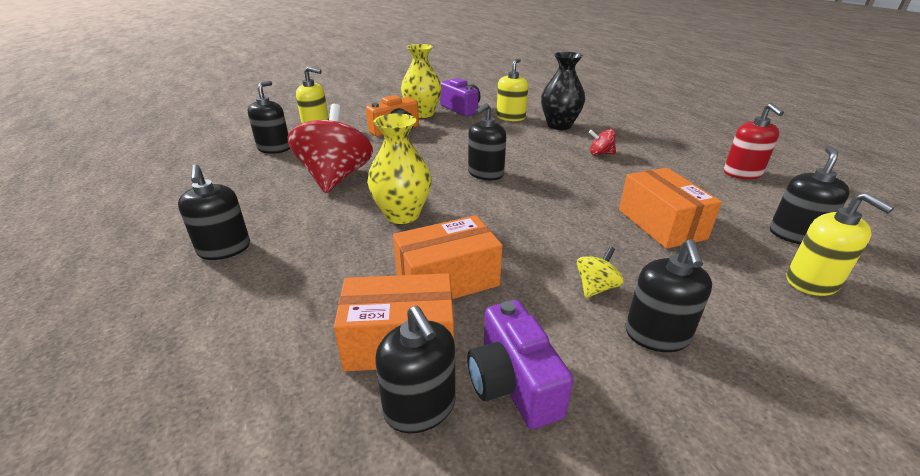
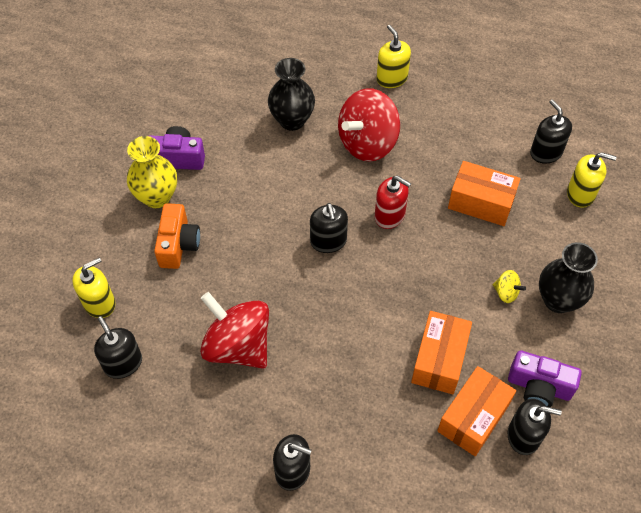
camera: 50 degrees left, 25 degrees up
(402, 215) = (341, 336): yellow vase -> none
(510, 117) = (239, 138): yellow soap dispenser -> yellow soap dispenser (391, 78)
(596, 287) = (506, 292): yellow spinning top -> yellow spinning top turned 135 degrees clockwise
(600, 154) = (367, 143): red spinning top -> red spinning top, size x2.36
(657, 335) = (558, 300): black soap dispenser -> black vase
(742, 173) = (470, 95): red soap dispenser -> red soap dispenser (389, 215)

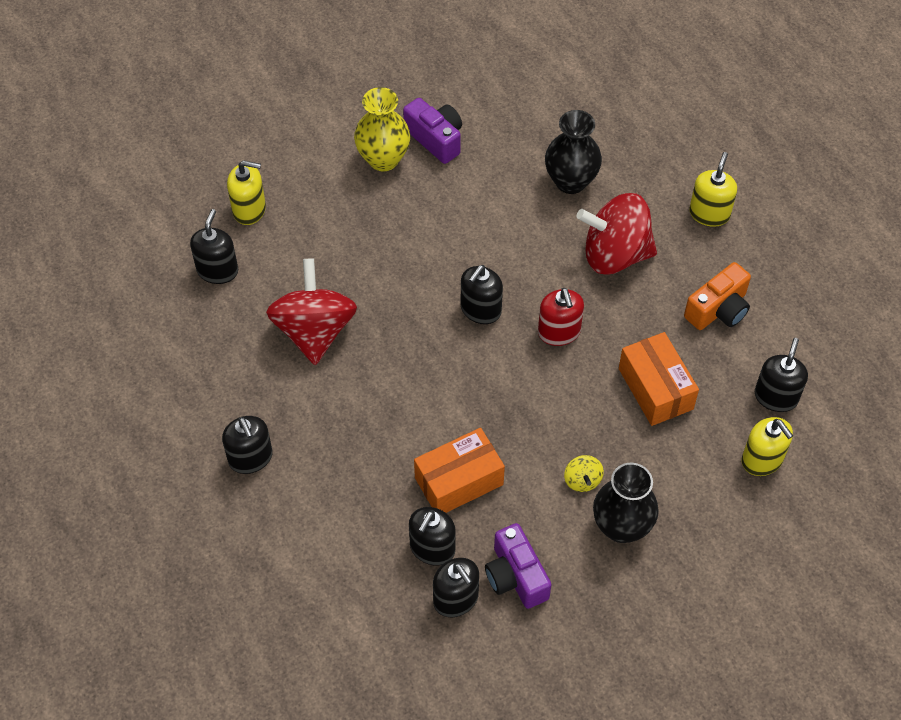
camera: 45 degrees right, 0 degrees up
(178, 244) = (357, 212): orange camera -> orange camera (718, 309)
(473, 417) = (432, 548): orange box -> black soap dispenser

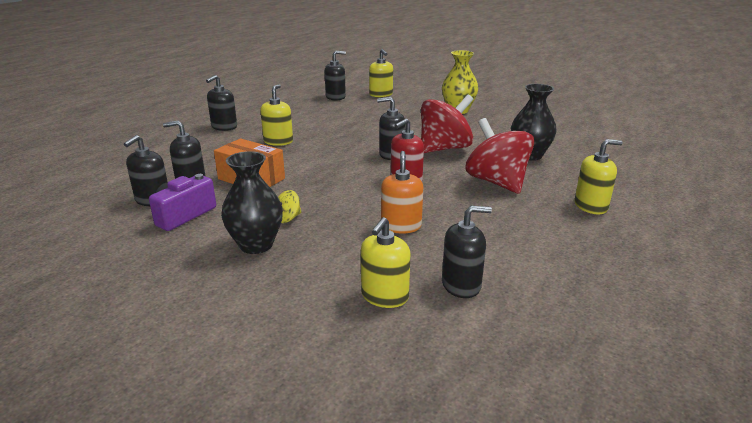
camera: 60 degrees right, 30 degrees down
(314, 331) = (323, 121): red spinning top -> red spinning top (444, 148)
(355, 412) = (278, 141): none -> yellow soap dispenser
(435, 139) = (493, 117): purple camera -> none
(655, 389) = (401, 226): orange box -> orange soap dispenser
(718, 309) = (510, 233): orange camera -> none

